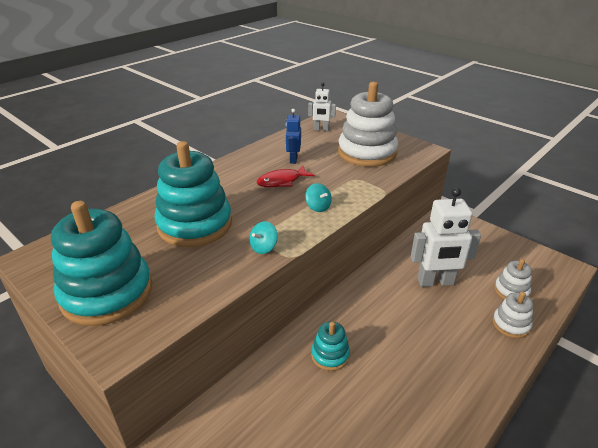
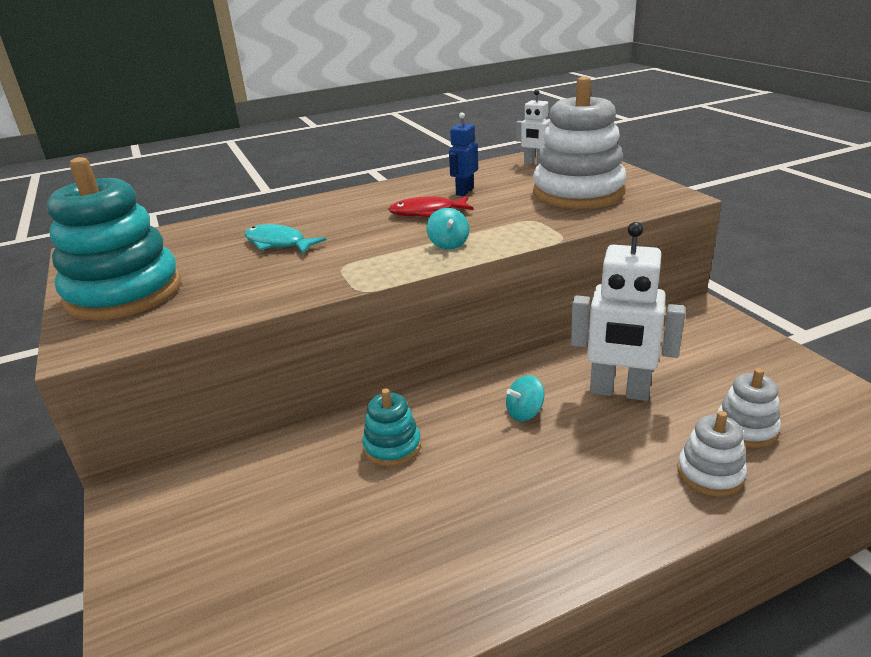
camera: 25 degrees right, 5 degrees down
(195, 224) = (278, 243): turquoise stacking toy -> turquoise fish
(263, 247) = (336, 276): turquoise spinning top -> turquoise spinning top (524, 413)

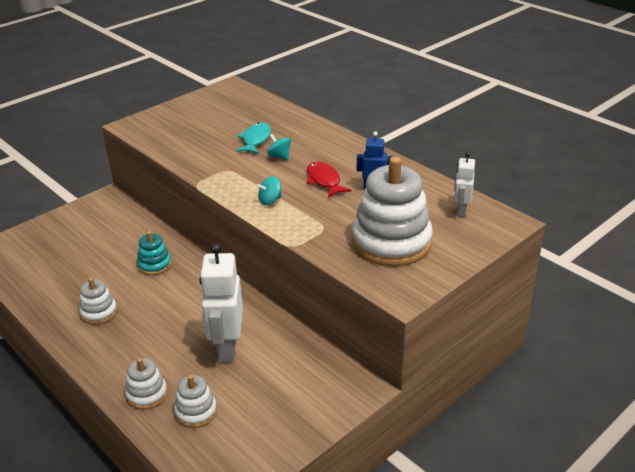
camera: 70 degrees right, 5 degrees up
(124, 293) = (182, 116): turquoise stacking toy -> none
(493, 522) = (99, 312): none -> white stacking toy
(524, 413) = (195, 308): turquoise spinning top -> turquoise spinning top (279, 156)

